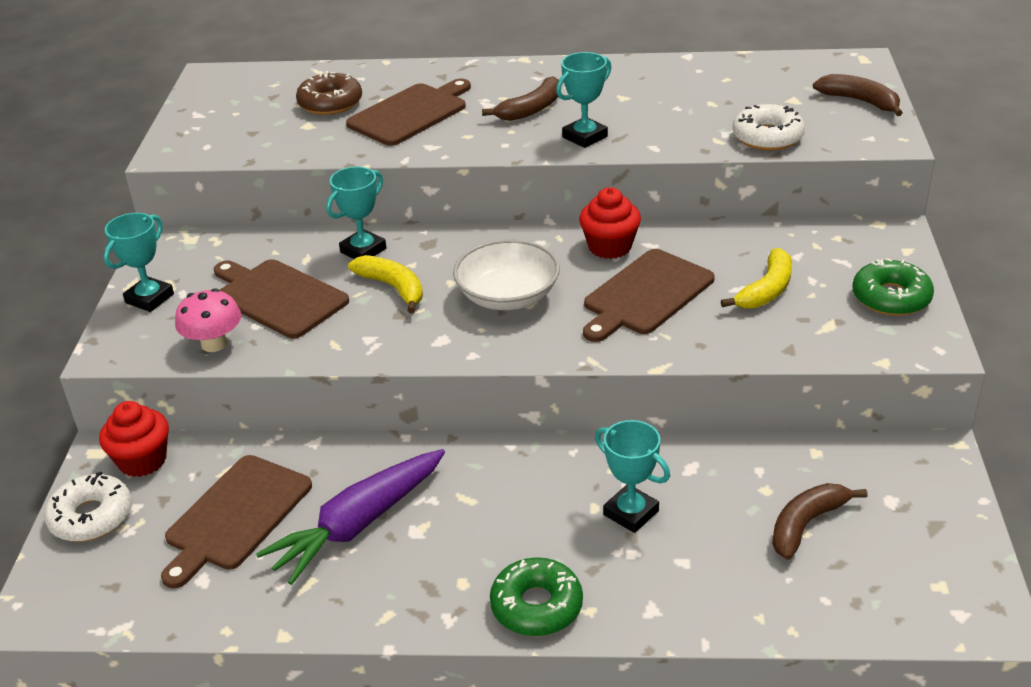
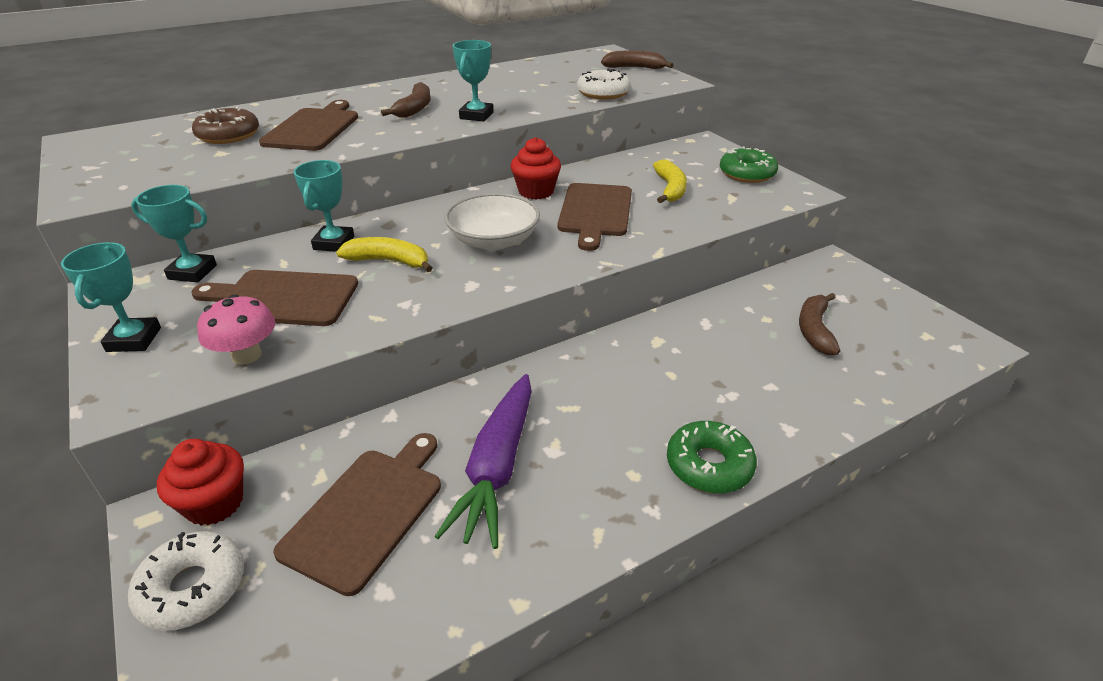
camera: 35 degrees left, 0 degrees up
(235, 516) = (367, 512): brown cutting board -> brown cutting board turned 150 degrees counterclockwise
(631, 513) = (700, 368): turquoise trophy -> turquoise trophy (192, 272)

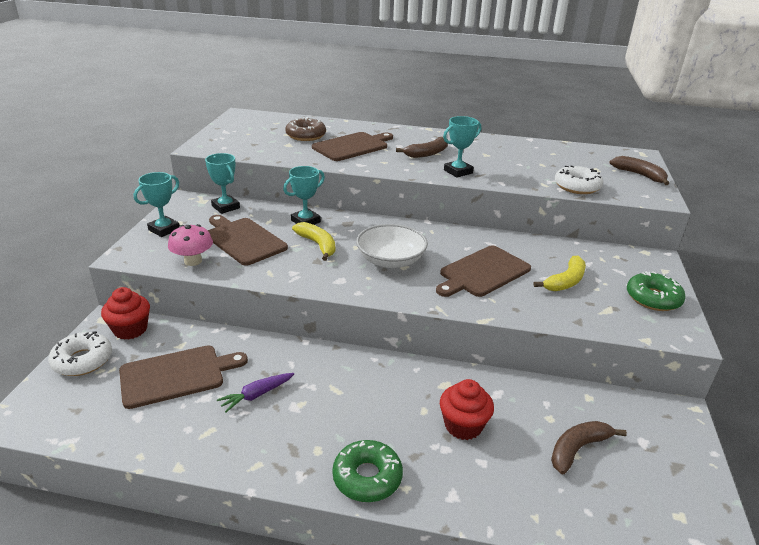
camera: 40 degrees right, 5 degrees down
(497, 467) = (256, 395): purple carrot -> purple carrot, size x0.52
(536, 191) = (463, 241): red cupcake -> red cupcake (463, 426)

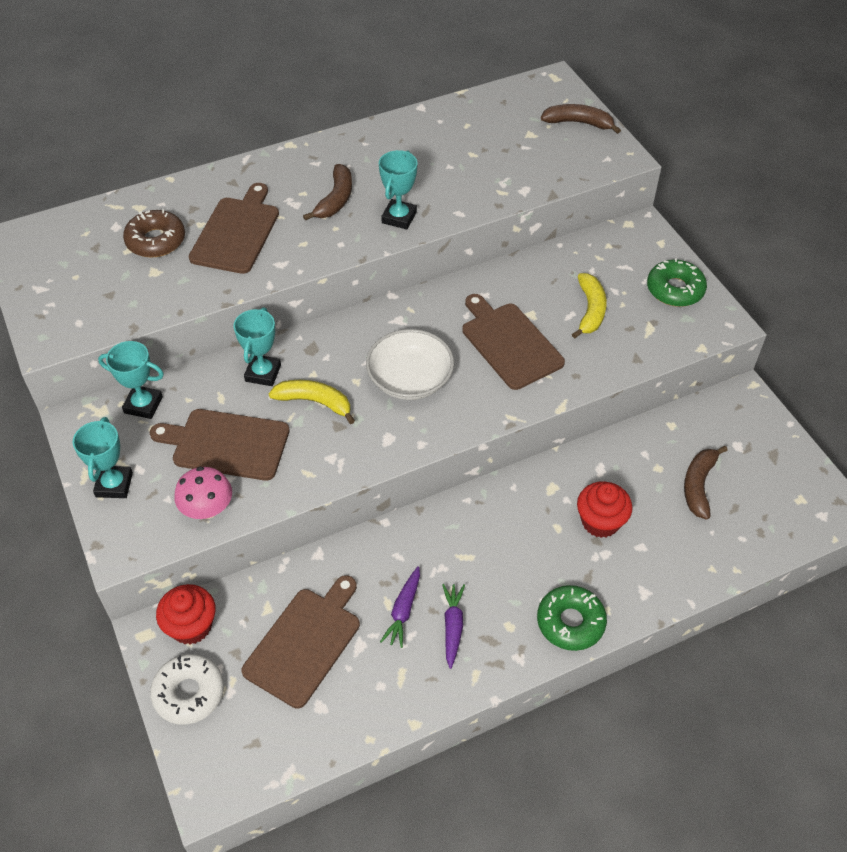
camera: 35 degrees left, 20 degrees up
(277, 425) = (452, 627): none -> purple carrot
(482, 272) = (510, 343): brown cutting board -> brown cutting board turned 135 degrees clockwise
(577, 186) = (535, 178): white donut -> none

